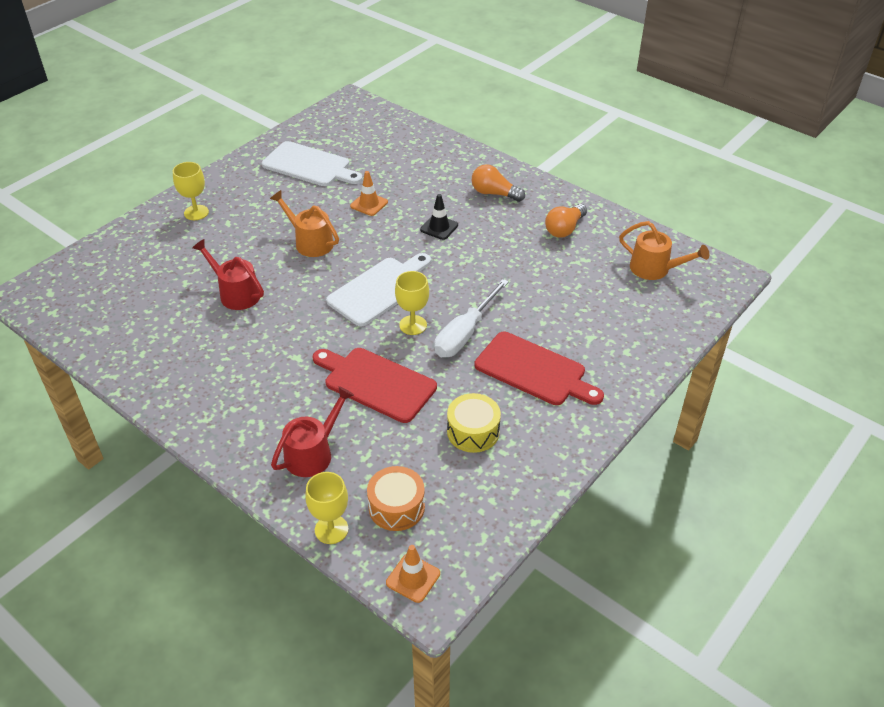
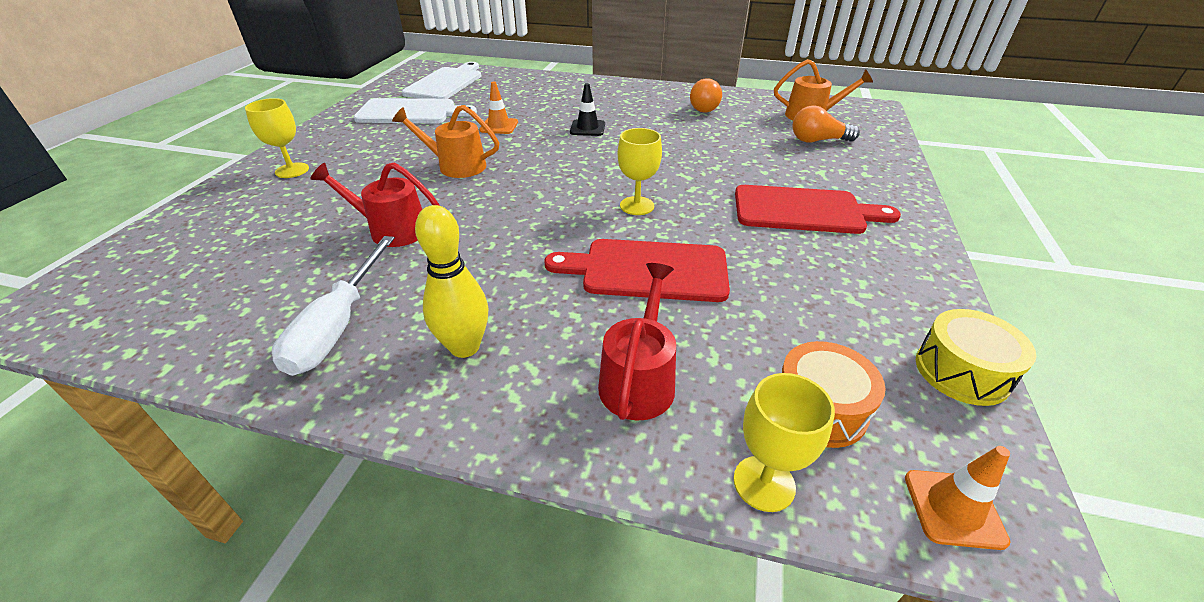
camera: 25 degrees left, 5 degrees down
(233, 398) = (465, 347): none -> yellow bowling pin
(379, 289) = (570, 185): white cutting board -> white cutting board (445, 83)
(465, 333) = (699, 199): white screwdriver -> white screwdriver (338, 325)
(473, 431) = (810, 284): yellow drum -> yellow drum (961, 371)
(494, 193) = (616, 98): orange light bulb -> orange light bulb (818, 140)

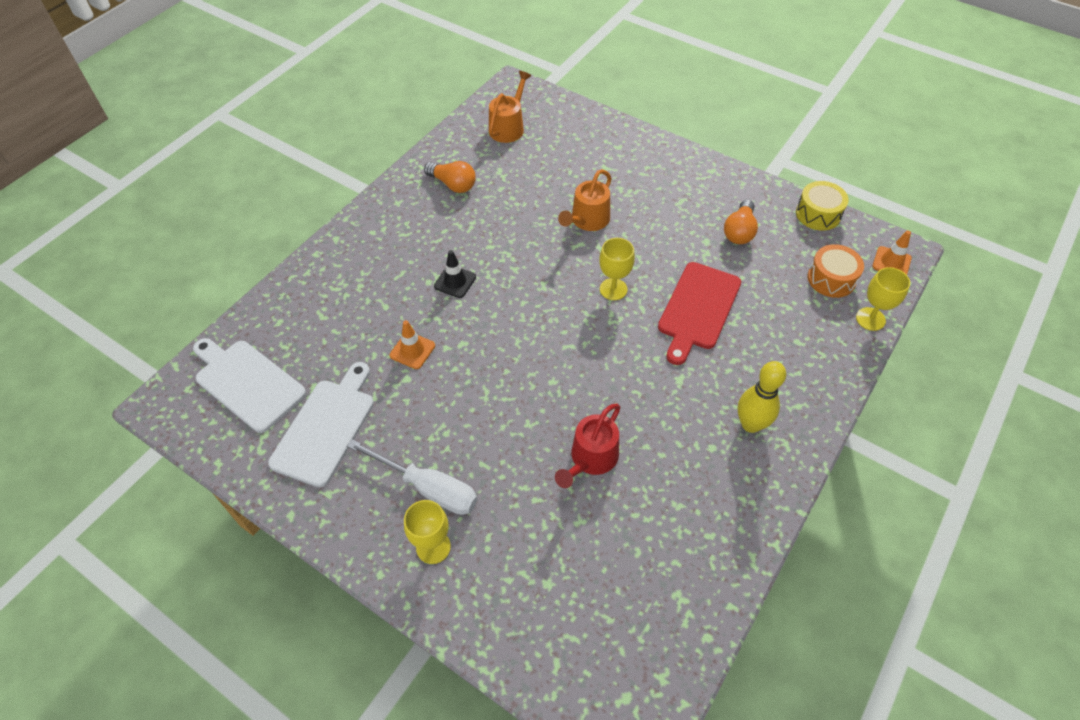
camera: 70 degrees left, 15 degrees up
(338, 325) = (711, 497): white screwdriver -> white screwdriver (428, 487)
(456, 166) = (489, 399): orange watering can -> orange watering can (587, 221)
(639, 379) = (796, 344): red watering can -> none
(803, 210) = (654, 201): red cutting board -> none
(818, 140) = (555, 145): orange light bulb -> orange light bulb (739, 231)

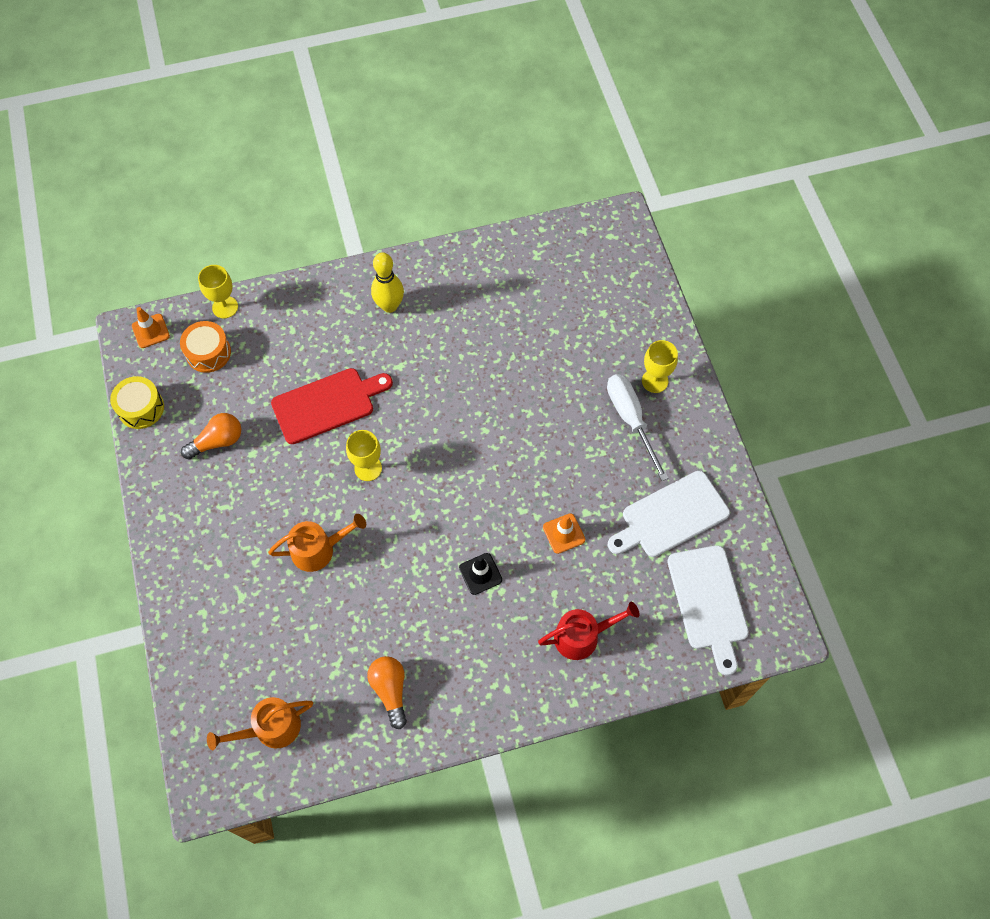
camera: 140 degrees left, 10 degrees up
(591, 459) = (511, 360): red watering can -> red watering can (582, 636)

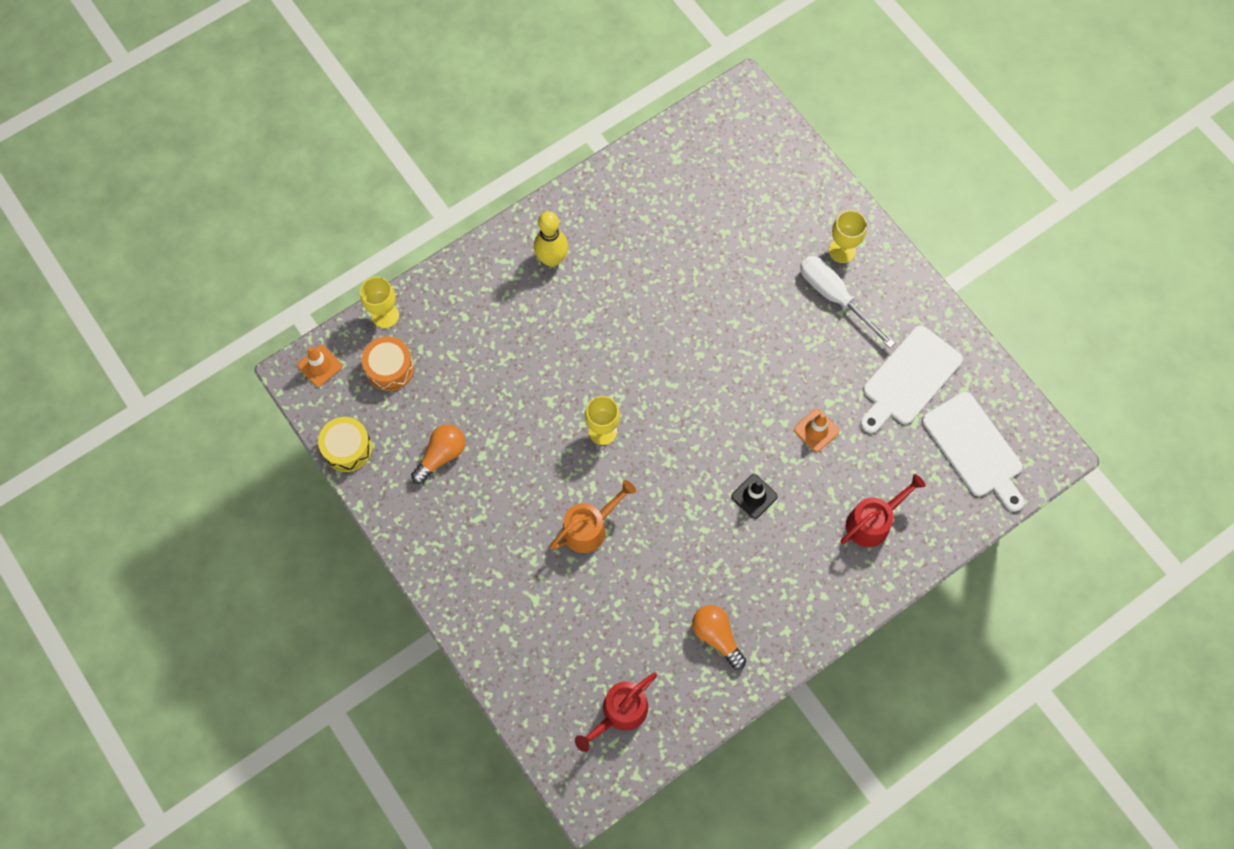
camera: 20 degrees left, 5 degrees up
(270, 728) = (620, 712): orange watering can -> red watering can
(327, 404) = (534, 381): red cutting board -> none

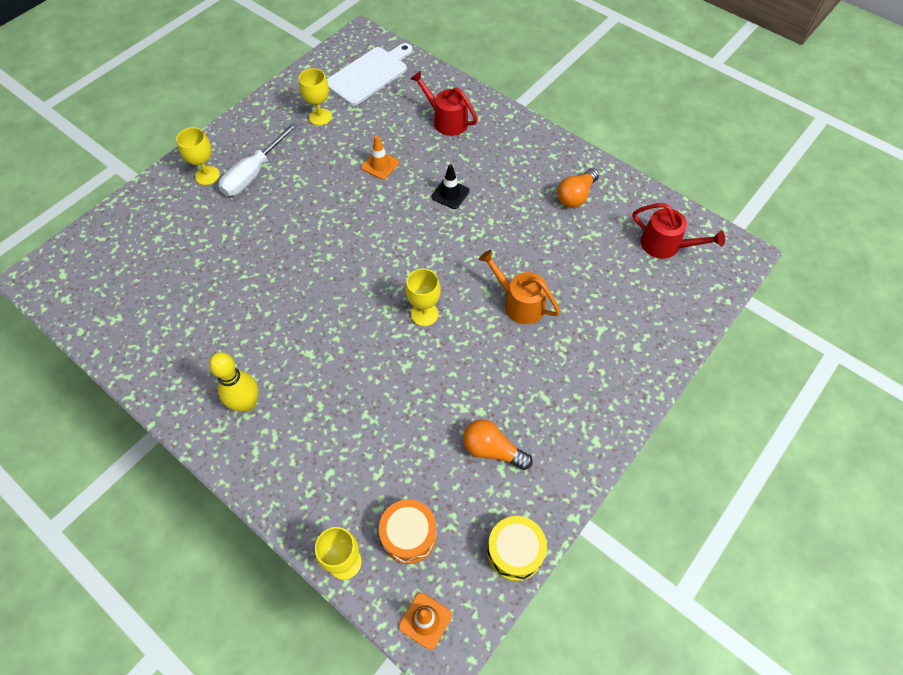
camera: 105 degrees left, 10 degrees down
(909, 379) = (320, 117): white cutting board -> yellow goblet

